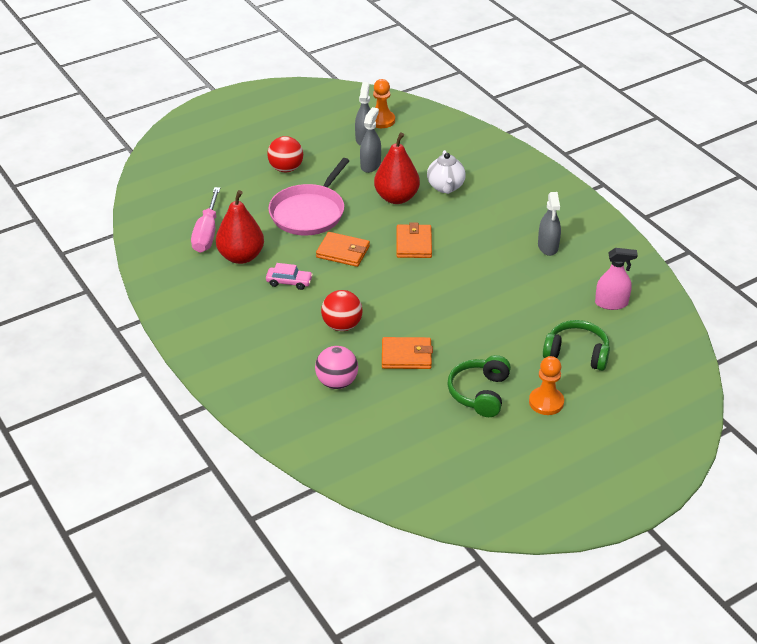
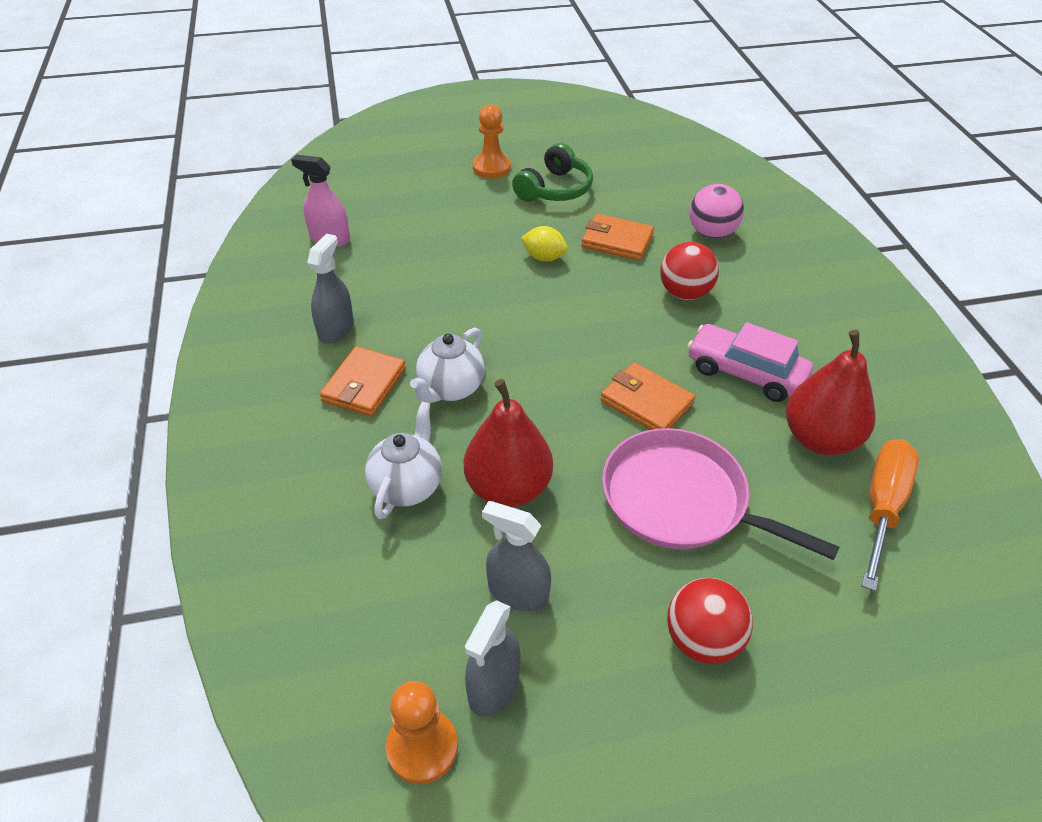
camera: 160 degrees left, 5 degrees up
(207, 233) = (882, 506): pink screwdriver -> orange screwdriver
(289, 282) = (745, 373): pink car -> pink car, size x1.66
(309, 212) = (681, 500): pink pan -> pink pan turned 105 degrees counterclockwise
(370, 165) = (518, 592): grey spray bottle -> grey spray bottle turned 75 degrees clockwise
(414, 244) = (528, 386): orange wallet -> orange wallet (364, 385)
(452, 328) = (544, 257): none -> yellow lemon
(456, 232) = (450, 389): none -> white teapot
(577, 353) = (421, 200): green headphones -> none

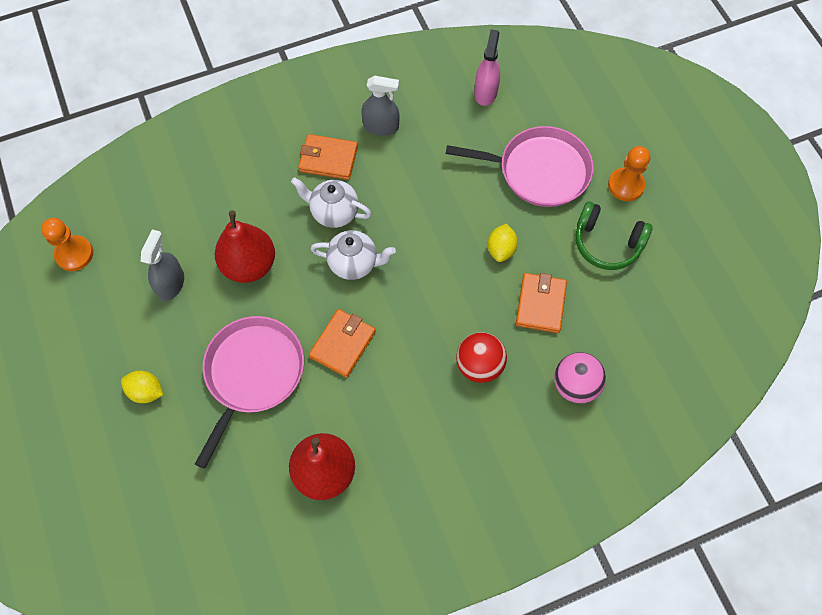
camera: 80 degrees right, 20 degrees up
(407, 486) = (243, 206): white teapot -> white teapot (354, 263)
(453, 217) = (539, 171): none -> pink pan
(493, 686) = (110, 281): grey spray bottle -> none
(702, 640) = (146, 391): red ball -> yellow lemon
(745, 373) = (388, 416): pink car -> none
(882, 506) = (263, 514): orange screwdriver -> none

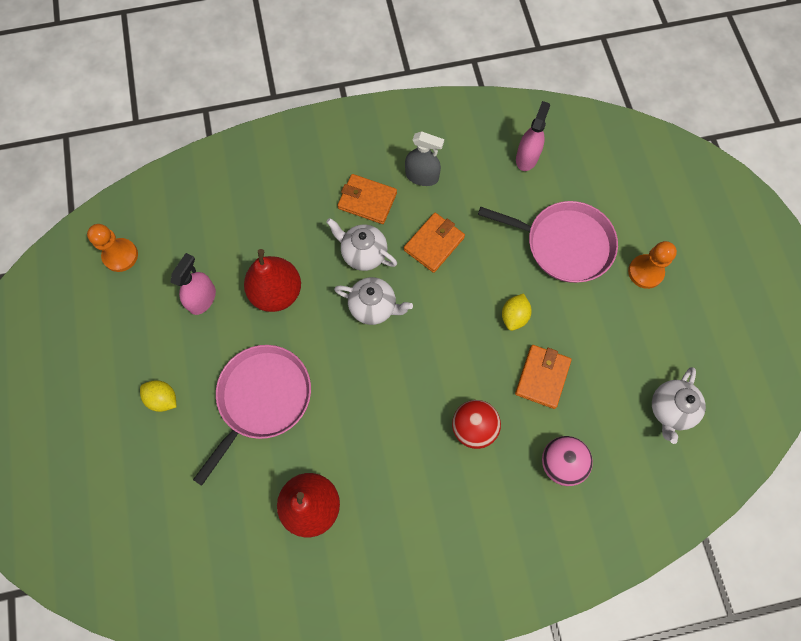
camera: 10 degrees right, 5 degrees up
(171, 284) = (202, 299): grey spray bottle -> pink spray bottle
(343, 344) = (350, 384): orange wallet -> orange wallet (434, 244)
(607, 243) = (617, 327): green headphones -> none
(675, 314) = (670, 409): none -> white teapot

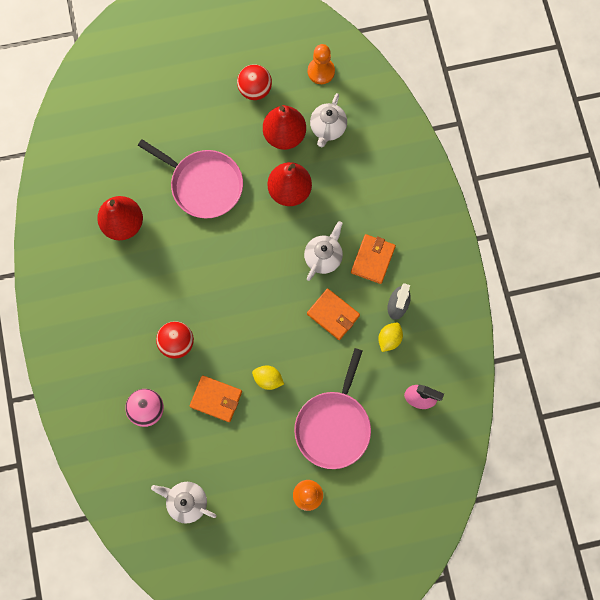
camera: 90 degrees right, 5 degrees up
(135, 335) = (255, 90): none -> red ball
(163, 398) = (205, 114): yellow lemon -> yellow lemon (389, 339)
(202, 299) = (284, 135): pink spray bottle -> red pear
(373, 307) = (276, 266): white teapot -> white teapot (327, 129)

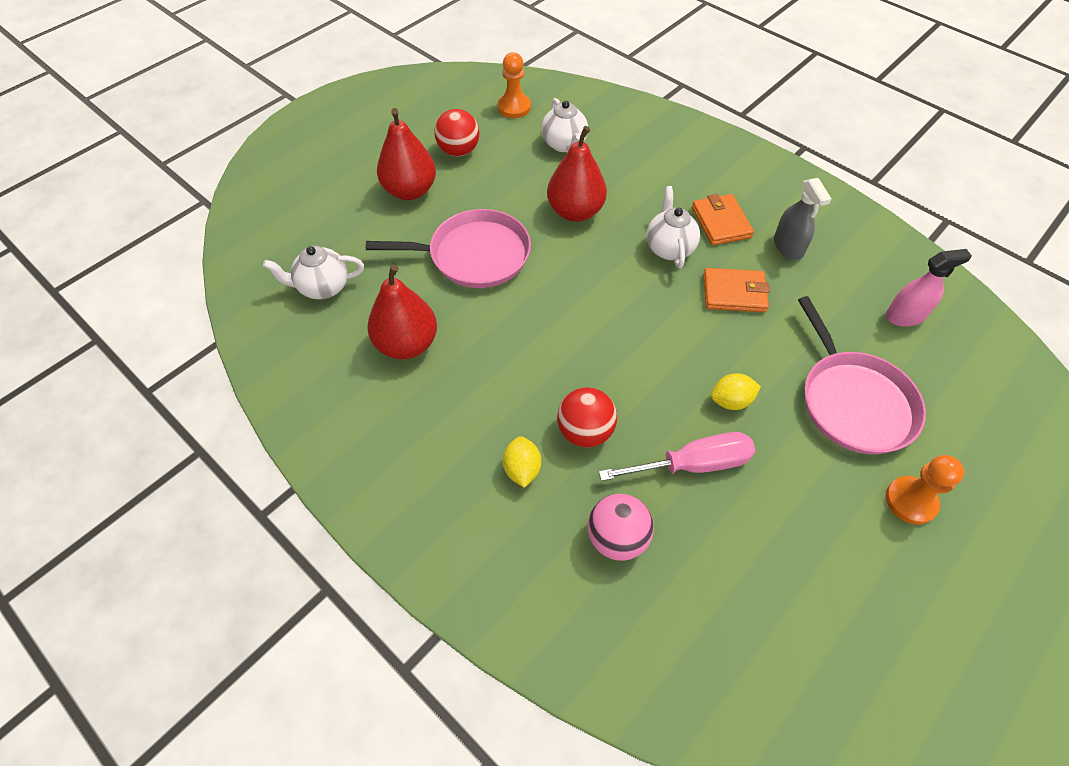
camera: 35 degrees left, 20 degrees down
(187, 501) = (779, 625): white teapot -> white teapot (323, 287)
(216, 399) = (692, 464): orange wallet -> pink screwdriver
(284, 135) = (525, 170): red pear -> red pear (410, 191)
(389, 339) = (814, 280): yellow lemon -> yellow lemon (522, 469)

